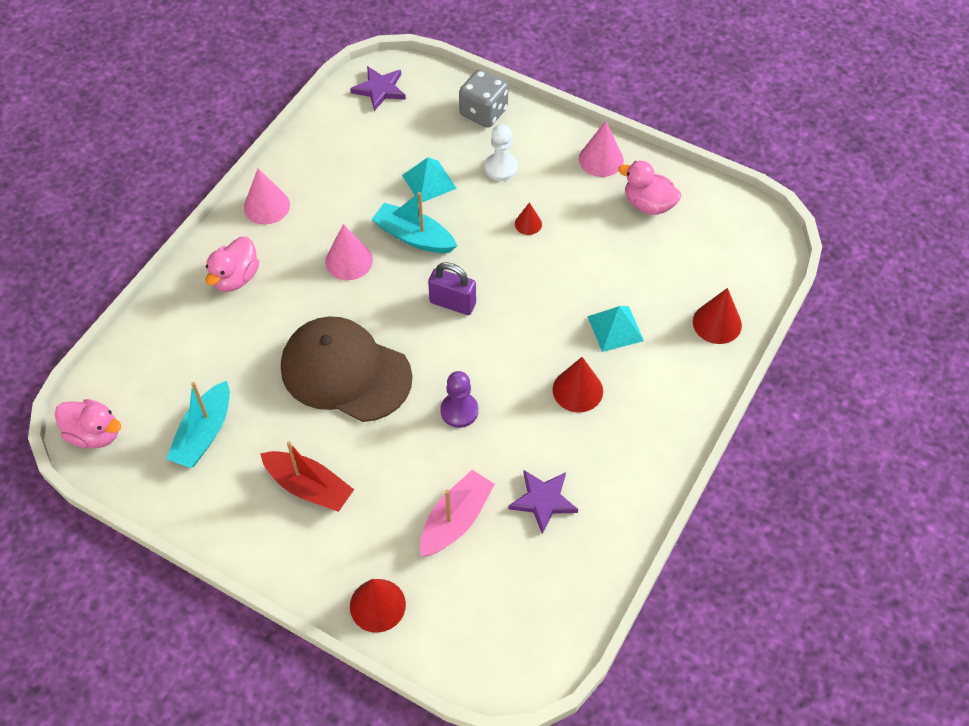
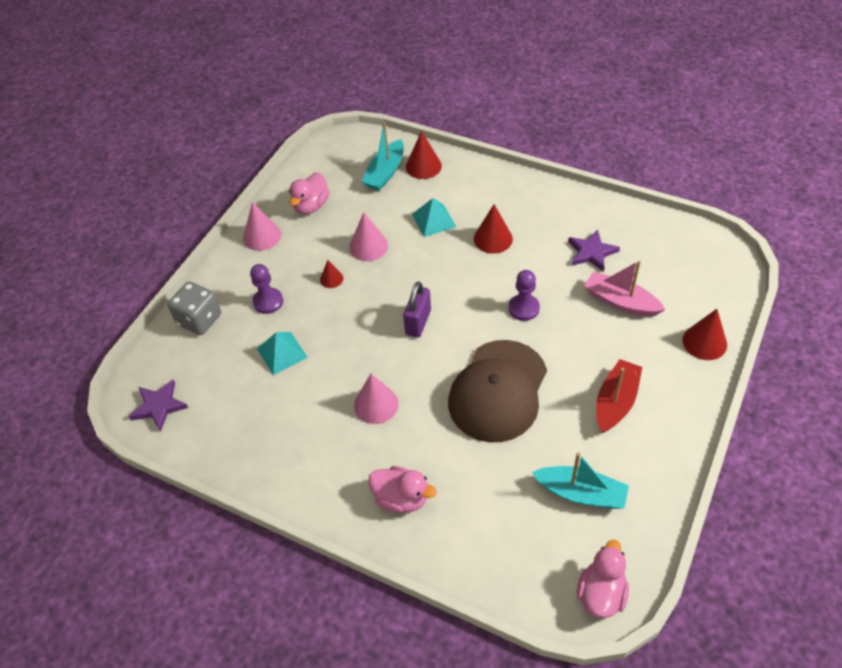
camera: 90 degrees left, 5 degrees down
(266, 206) = (309, 485): pink cone -> pink cone (368, 246)
(414, 237) = (347, 357): turquoise boat -> turquoise boat (385, 173)
(501, 168) = (268, 302): white pawn -> purple pawn

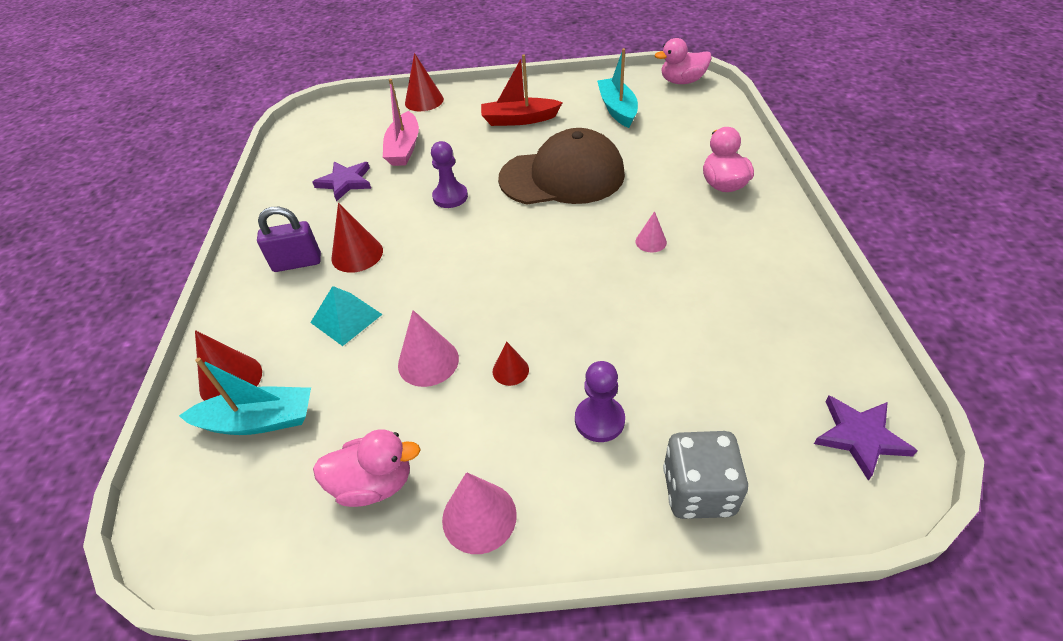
camera: 120 degrees left, 5 degrees down
(282, 353) = (663, 353): turquoise pyramid -> none
(376, 404) = (651, 242): pink cone -> pink cone, size x0.59
(418, 322) = (523, 259): purple padlock -> purple padlock (297, 263)

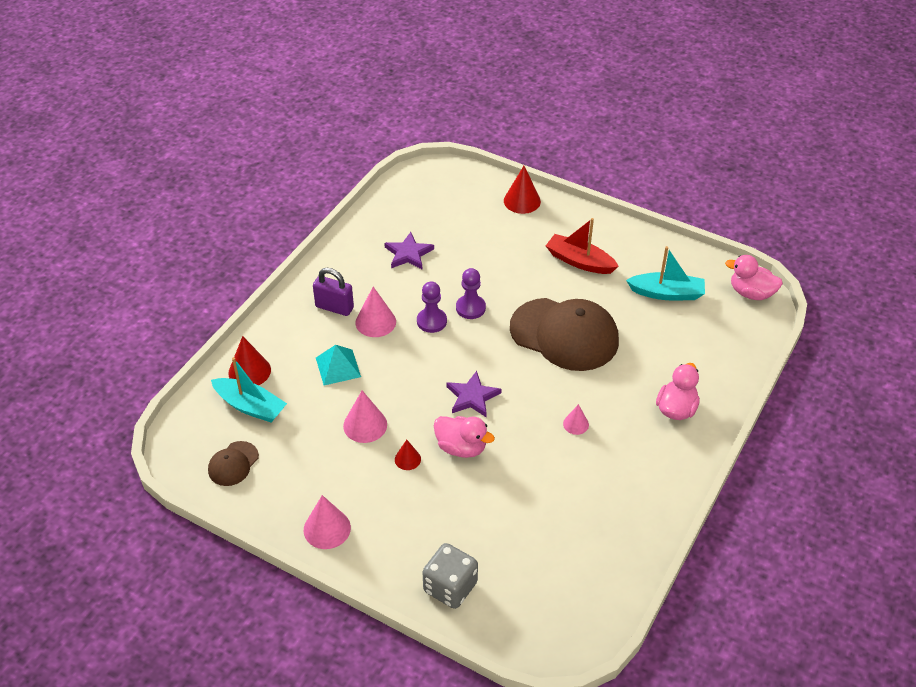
camera: 30 degrees right, 0 degrees up
(280, 509) = (233, 464): none -> brown cap
(357, 254) = (375, 322): red cone -> pink cone
(374, 483) = (287, 479): pink duck -> pink duck (461, 447)
(404, 148) = (471, 243): pink boat -> none
(599, 420) = (432, 518): purple pawn -> purple pawn (431, 321)
(617, 109) = (667, 293): turquoise boat -> turquoise boat turned 75 degrees clockwise
(860, 437) = (570, 618): purple star -> purple star (472, 397)

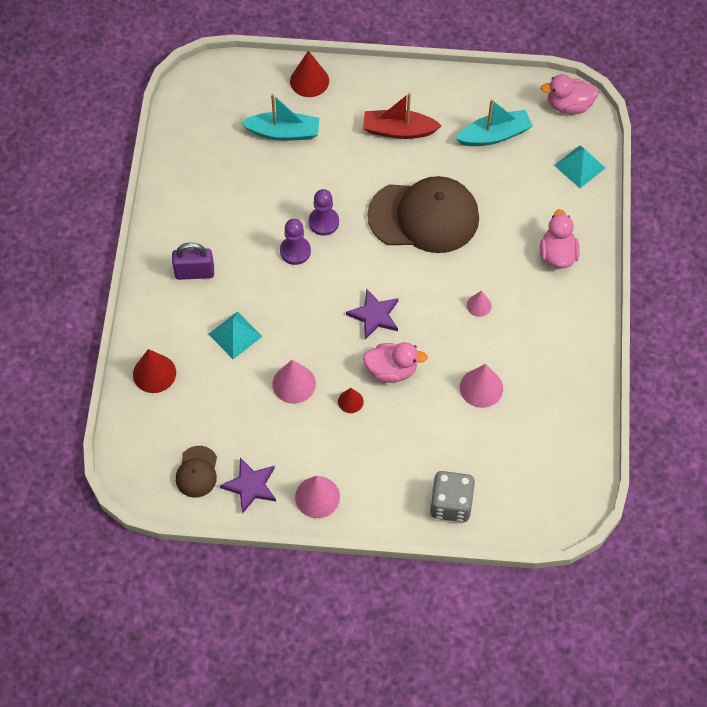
camera: 25 degrees left, 15 degrees up
(250, 406) = (177, 409): turquoise boat -> turquoise boat (283, 132)
(375, 322) = (243, 273): pink cone -> pink cone (481, 388)
(408, 254) = (232, 185): purple star -> purple star (250, 486)
(736, 344) = (579, 166): none -> turquoise pyramid

